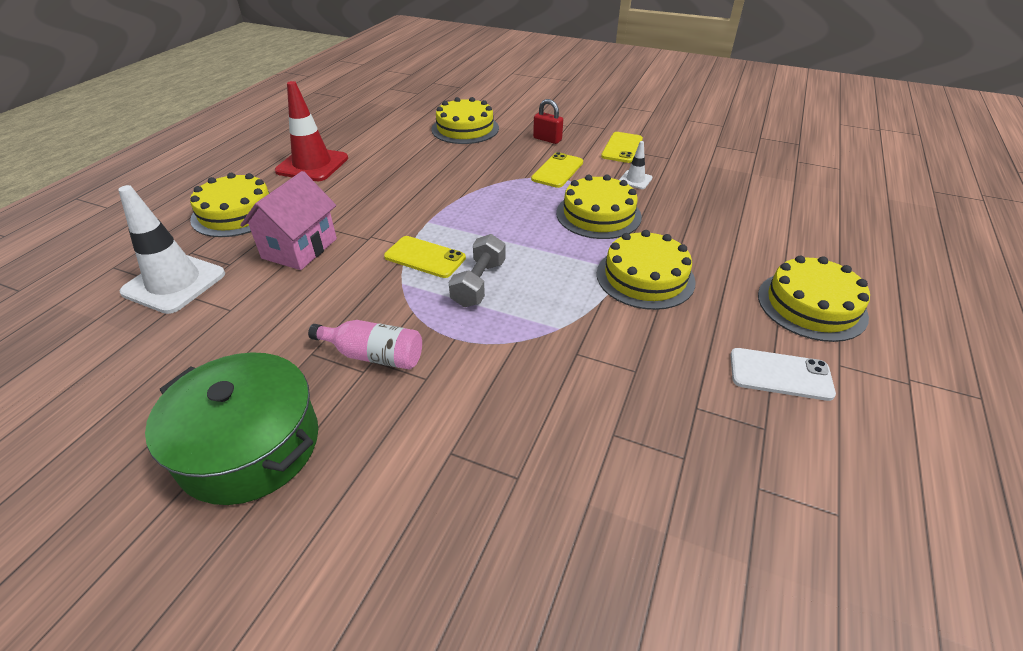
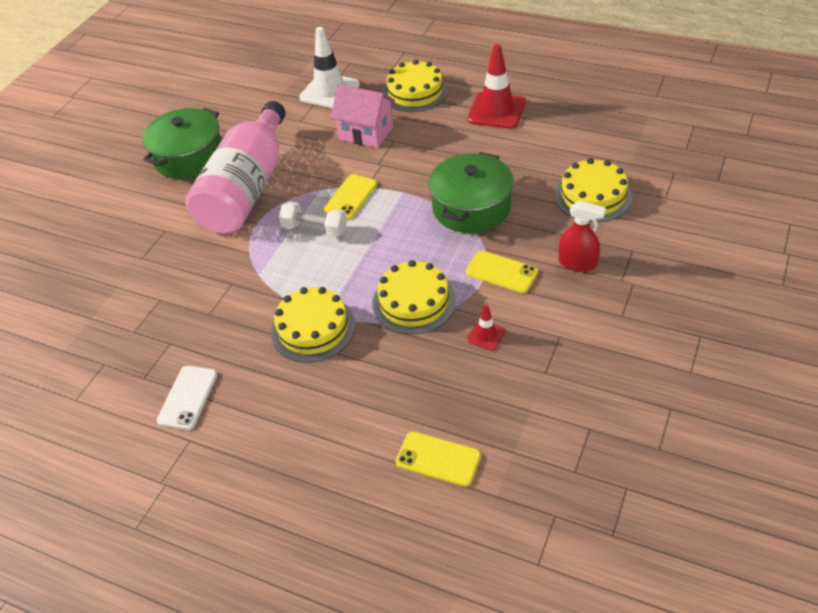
camera: 95 degrees right, 5 degrees up
(374, 355) = (247, 189): pink bottle -> pink bottle, size x2.33
(465, 182) = (471, 207): none -> green pot
(479, 283) = (315, 229): grey dumbbell -> white dumbbell
(547, 139) = (577, 263): red padlock -> red spray bottle
(622, 148) = (565, 329): yellow phone -> yellow phone (438, 459)
(635, 180) = (486, 335): white traffic cone -> red traffic cone
(811, 305) = (261, 442): yellow cake -> none

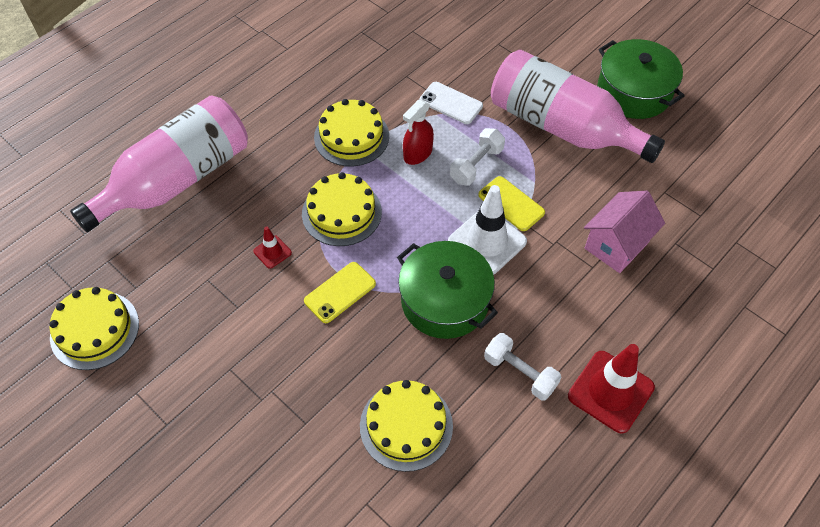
camera: 105 degrees right, 10 degrees up
(188, 397) = (326, 52): white phone -> white phone (451, 103)
(329, 91) = (715, 232): white traffic cone -> white traffic cone (487, 242)
(415, 92) = (684, 317): yellow cake -> yellow cake (94, 330)
(438, 459) = (177, 180): yellow phone -> pink bottle
(510, 153) = (520, 373): none -> white dumbbell
(577, 263) = (316, 363): red spray bottle -> red spray bottle (418, 153)

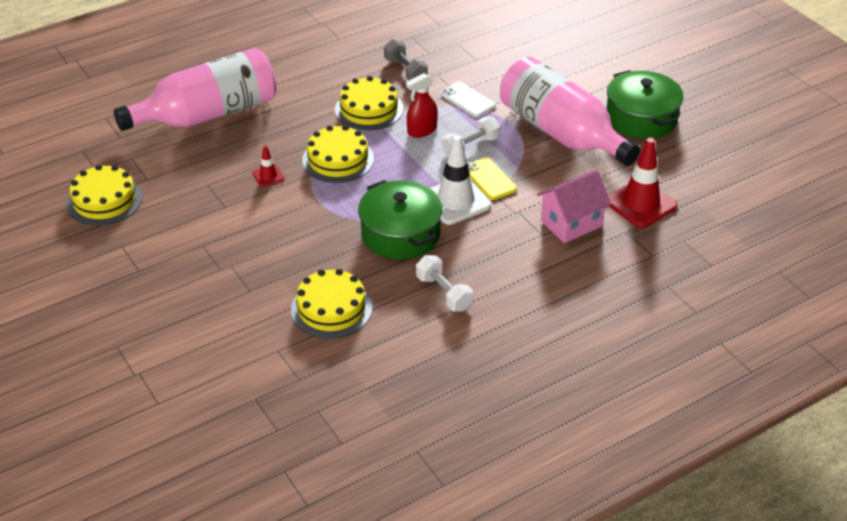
camera: 15 degrees right, 15 degrees down
(340, 292) = (313, 212): yellow phone -> none
(372, 77) = (405, 71): none -> grey dumbbell
(610, 391) = (517, 320): red traffic cone -> red traffic cone (640, 203)

